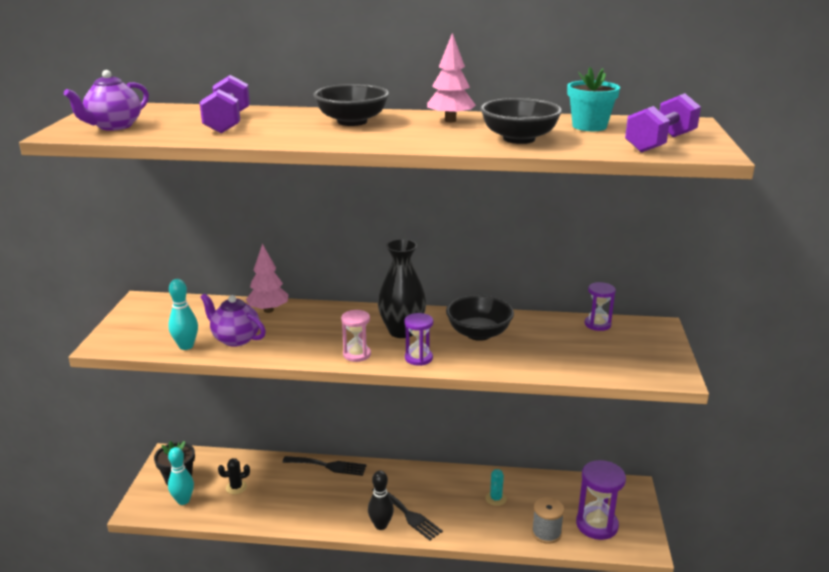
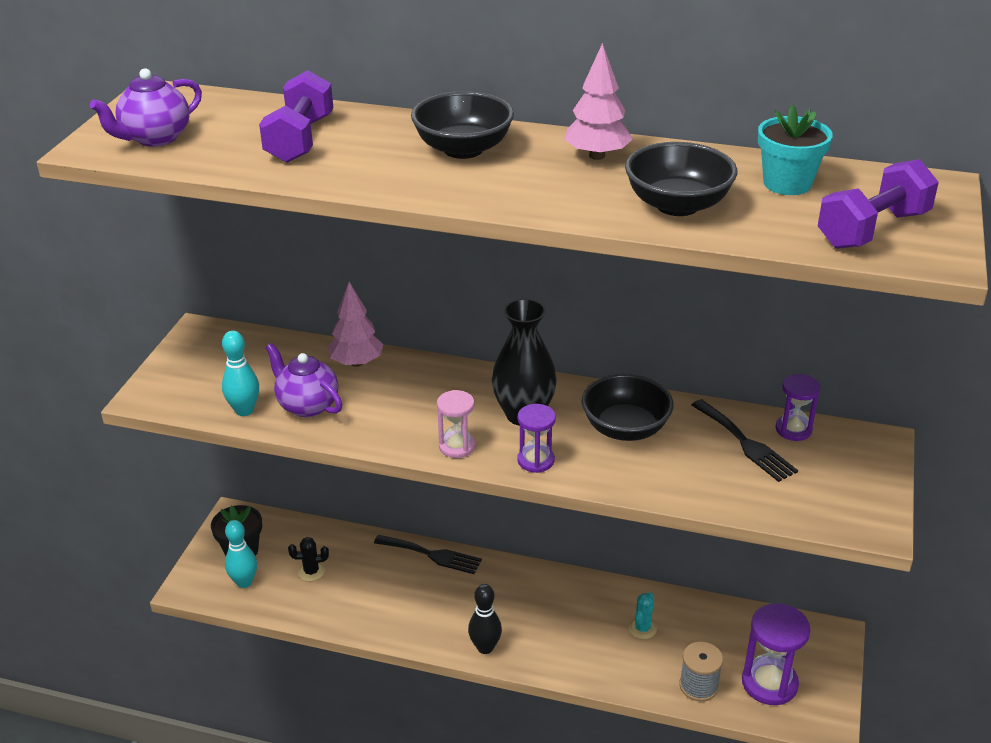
camera: 10 degrees right, 10 degrees up
(408, 514) = (523, 637): black fork -> black fork (745, 443)

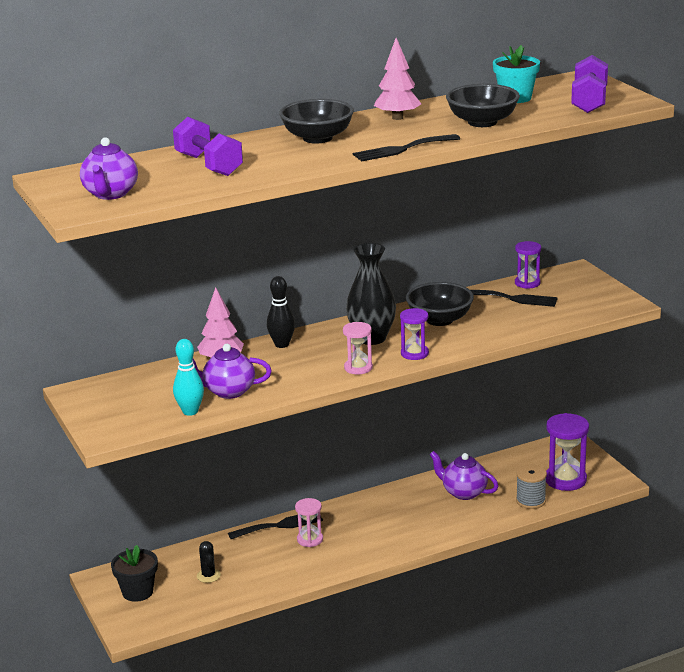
camera: 40 degrees left, 10 degrees down
(244, 582) = (167, 606): turquoise bowling pin -> none
(311, 572) = (208, 576): black cactus -> black cactus turned 60 degrees counterclockwise
(437, 589) = (310, 539): none -> pink hourglass
(485, 647) = (384, 550): black bowling pin -> black bowling pin (282, 344)
(514, 206) = (402, 149): none -> black fork
(642, 628) = (463, 492): turquoise cactus -> purple teapot

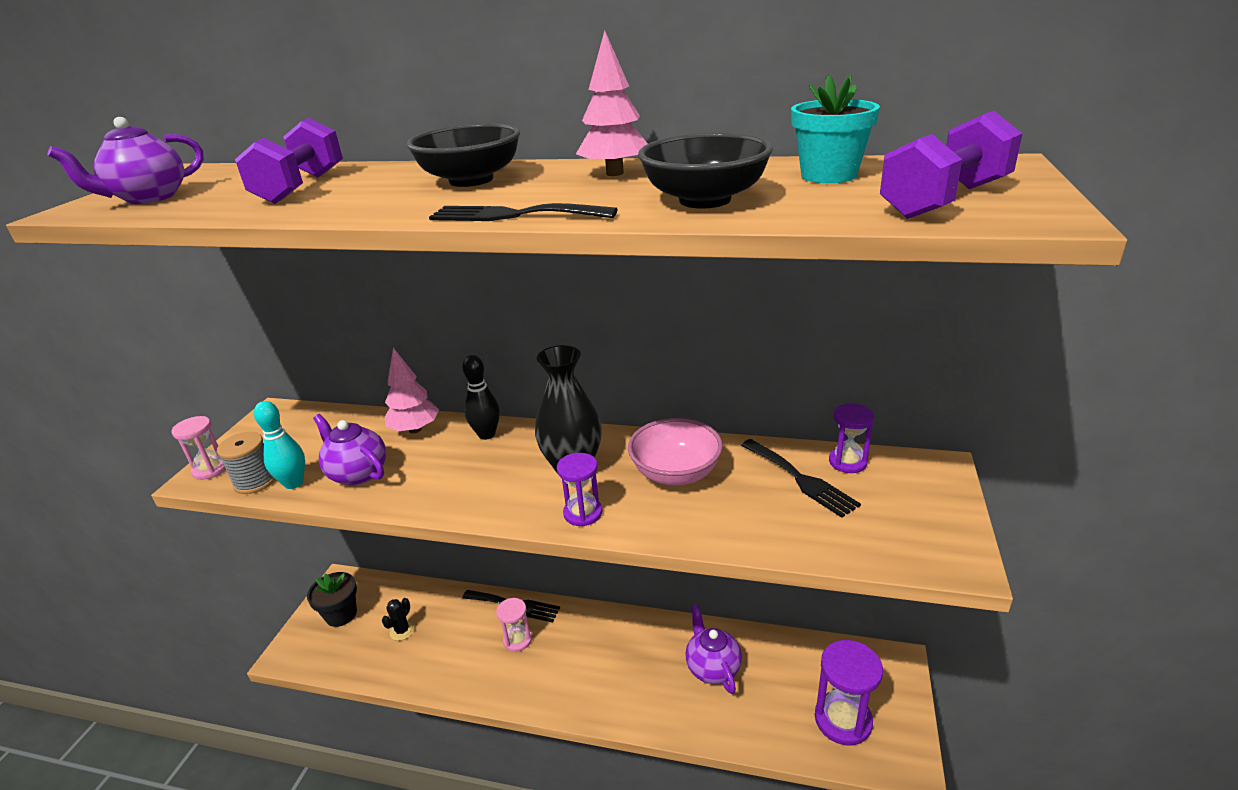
camera: 40 degrees right, 5 degrees up
(358, 368) = (502, 504): pink hourglass -> pink hourglass (211, 469)
(439, 320) = (675, 473): black bowl -> pink bowl
(530, 501) = (772, 728): grey spool -> grey spool (255, 481)

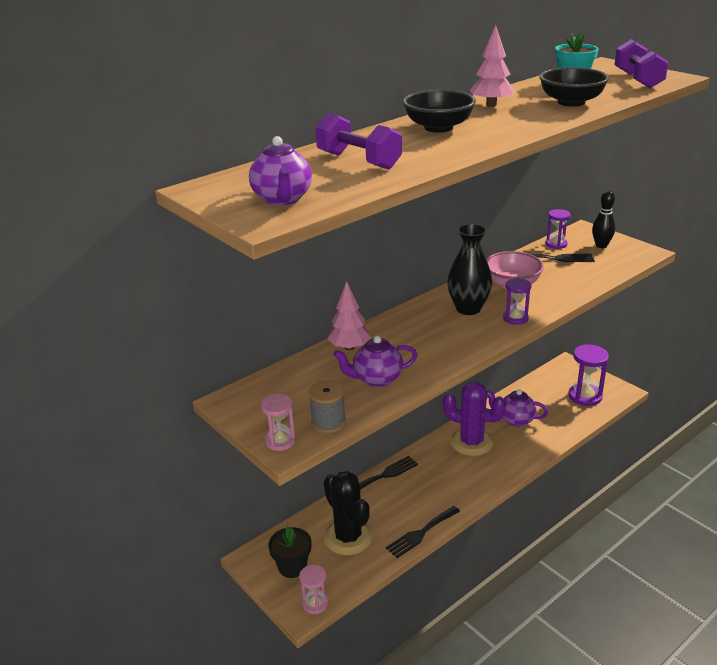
camera: 55 degrees left, 0 degrees up
(294, 483) = (354, 406): turquoise bowling pin -> none
(402, 630) = (348, 537): black cactus -> black cactus, size x2.27
(486, 434) = (394, 325): black bowling pin -> black bowling pin (601, 245)
(513, 215) = (529, 130): black fork -> black fork (421, 533)
(517, 640) = (417, 485): pink hourglass -> pink hourglass (315, 603)
(630, 648) = (471, 442): none -> purple cactus

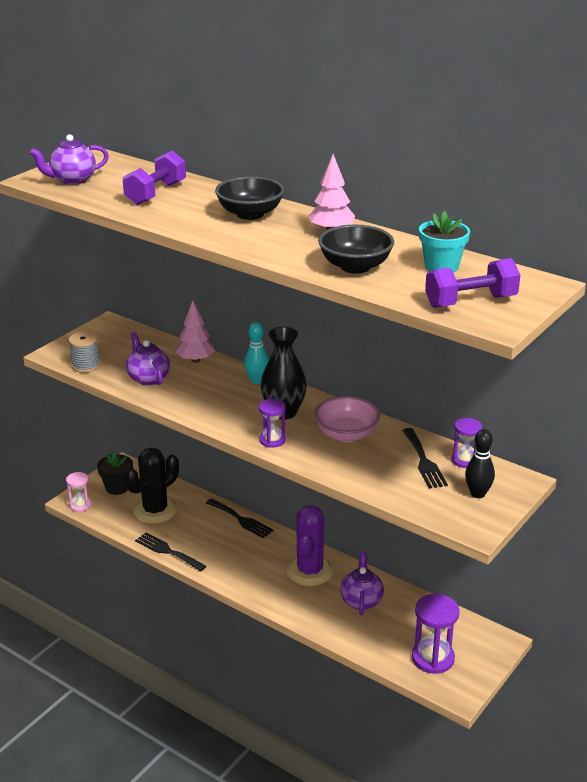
camera: 75 degrees right, 0 degrees up
(280, 441) = (61, 350): pink hourglass -> none
(405, 317) = (257, 380): none -> turquoise bowling pin

